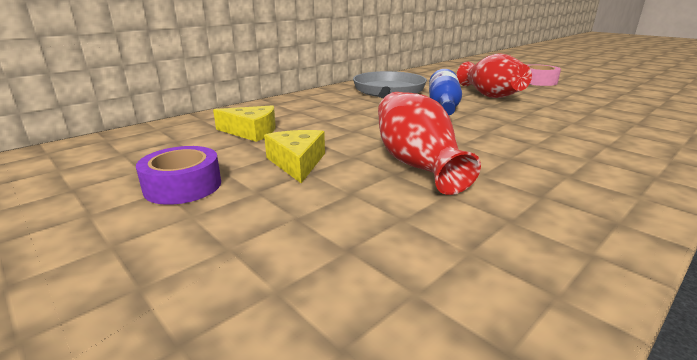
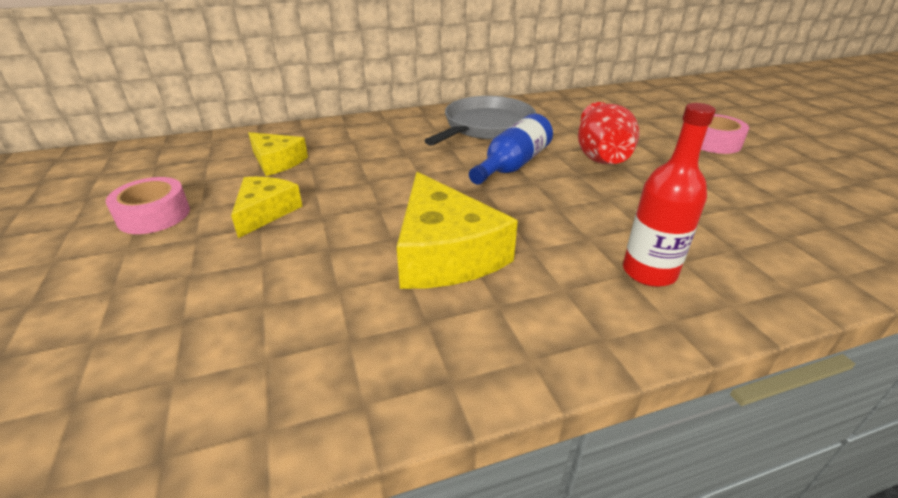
camera: 25 degrees right, 10 degrees up
(183, 186) = (154, 215): purple tape -> pink tape
(417, 164) = (364, 243): red vase -> none
(484, 157) = (445, 252): none -> yellow cheese
(617, 141) = (649, 272): none -> red bottle

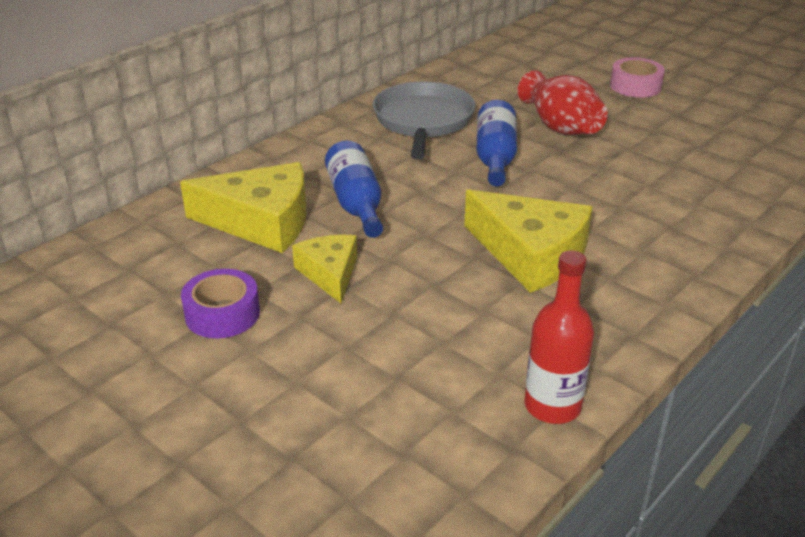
camera: 30 degrees left, 0 degrees up
(154, 215) = (222, 314): pink tape -> purple tape
(277, 161) = (261, 222): yellow cheese -> yellow cheese, size x1.68
(358, 168) = (356, 203): none -> blue bottle
(649, 272) = (684, 219): red bottle -> red bottle (552, 406)

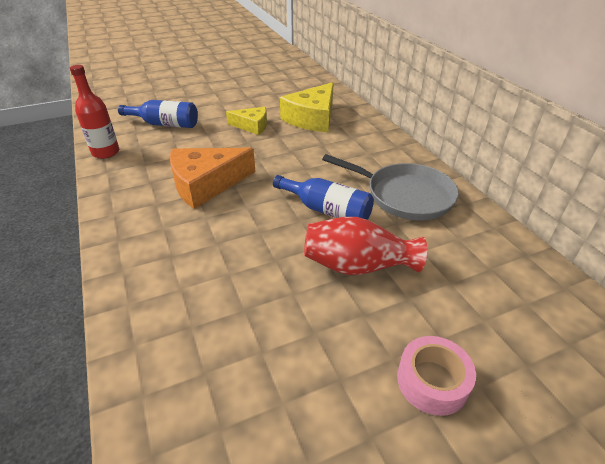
camera: 115 degrees right, 5 degrees up
(222, 314) = (249, 101): purple tape -> none
(356, 203) = (308, 145): blue bottle -> blue bottle (165, 124)
(530, 254) = (206, 184): yellow cheese -> orange cheese

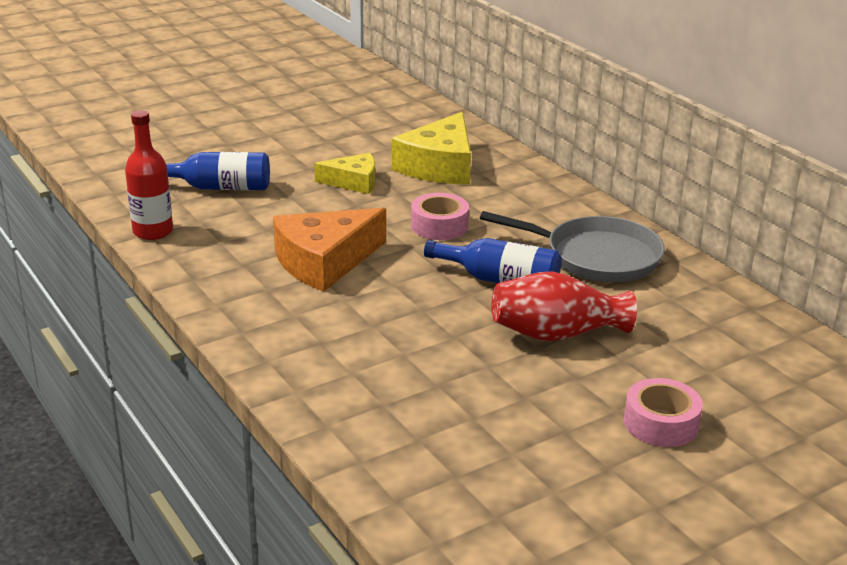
camera: 10 degrees left, 10 degrees down
(297, 162) = (439, 226): none -> pink tape

